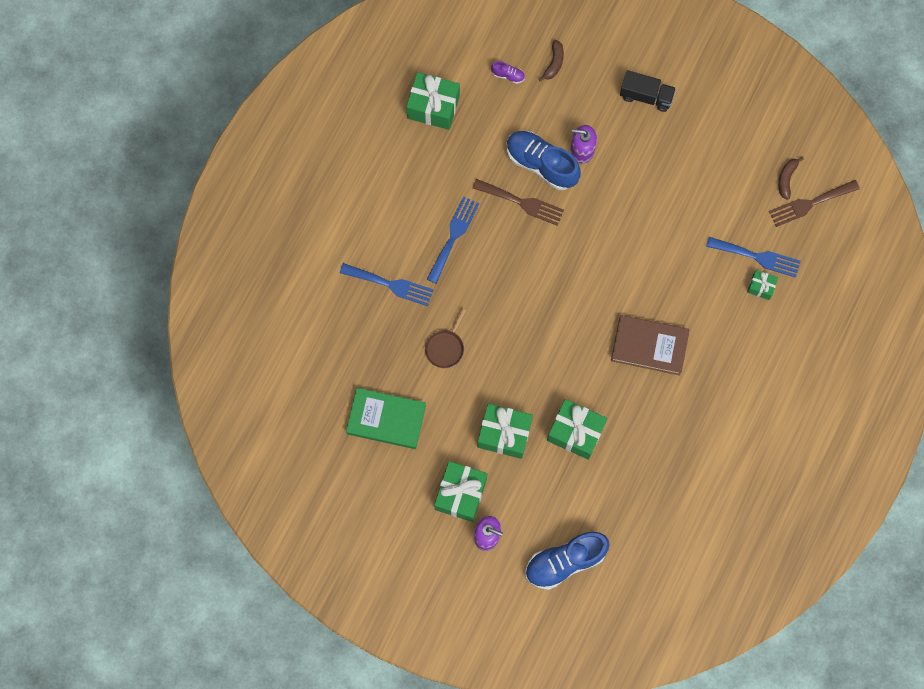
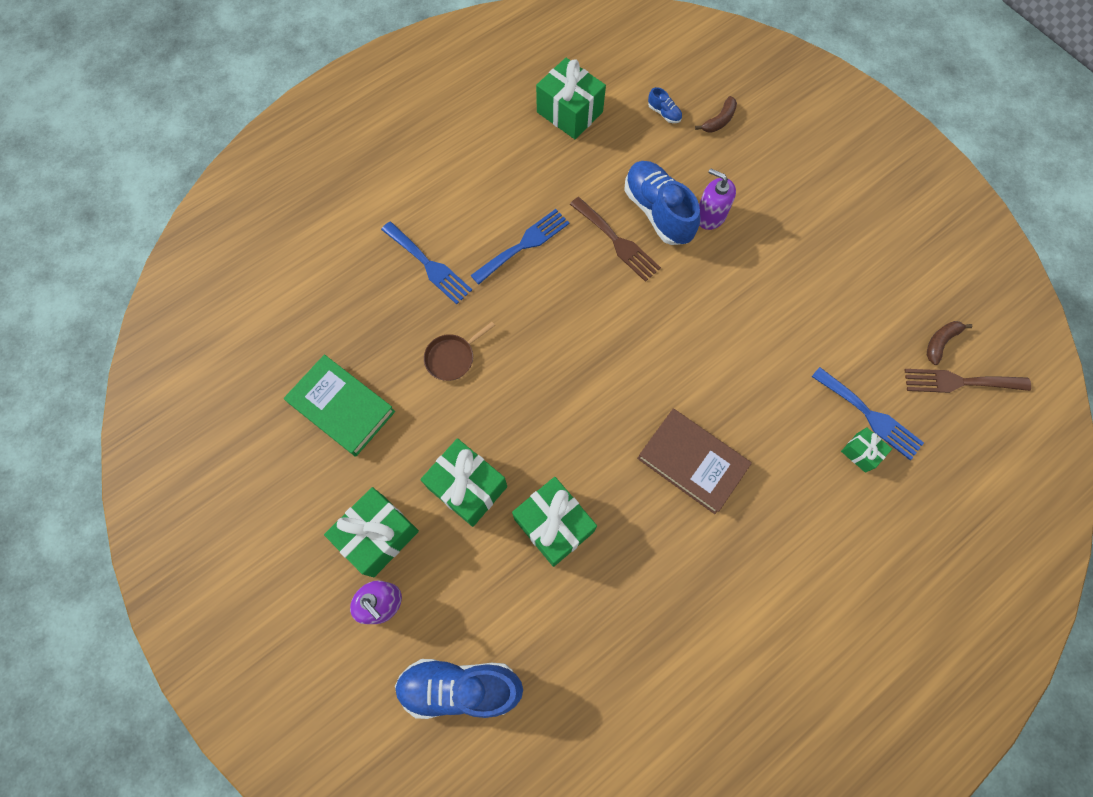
camera: 25 degrees right, 5 degrees down
(508, 75) = (664, 113): purple shoe -> blue shoe
(646, 96) = (807, 190): black truck -> none

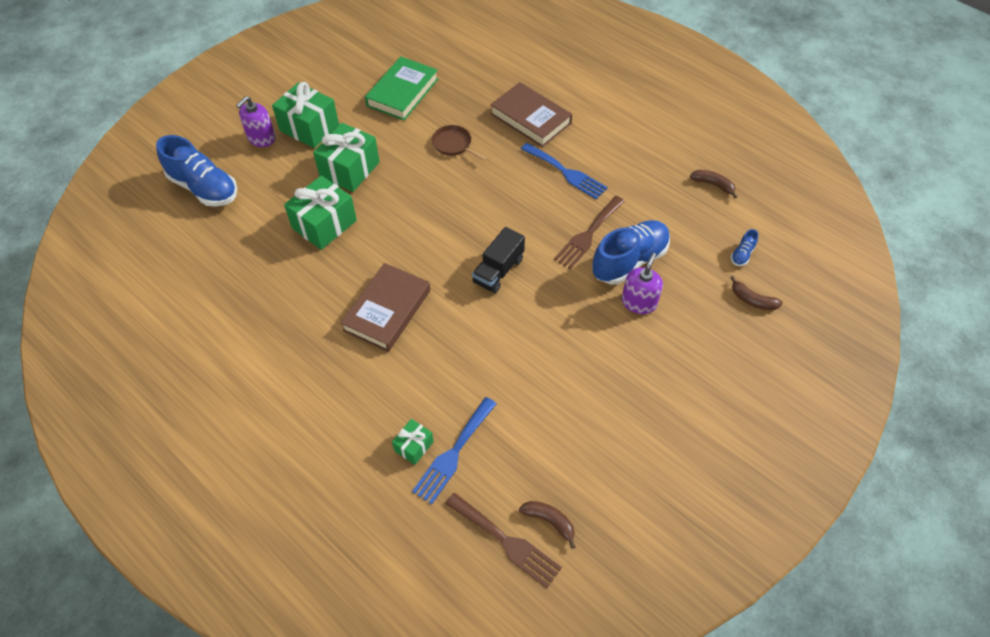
camera: 80 degrees right, 15 degrees down
(429, 265) = (530, 118): blue fork -> brown book
(460, 686) = (204, 188): blue shoe -> blue shoe turned 135 degrees clockwise
(569, 112) = (713, 185): green gift -> brown banana
(653, 338) = (498, 271): none -> black truck
(959, 382) = (506, 541): brown fork -> brown fork turned 135 degrees clockwise

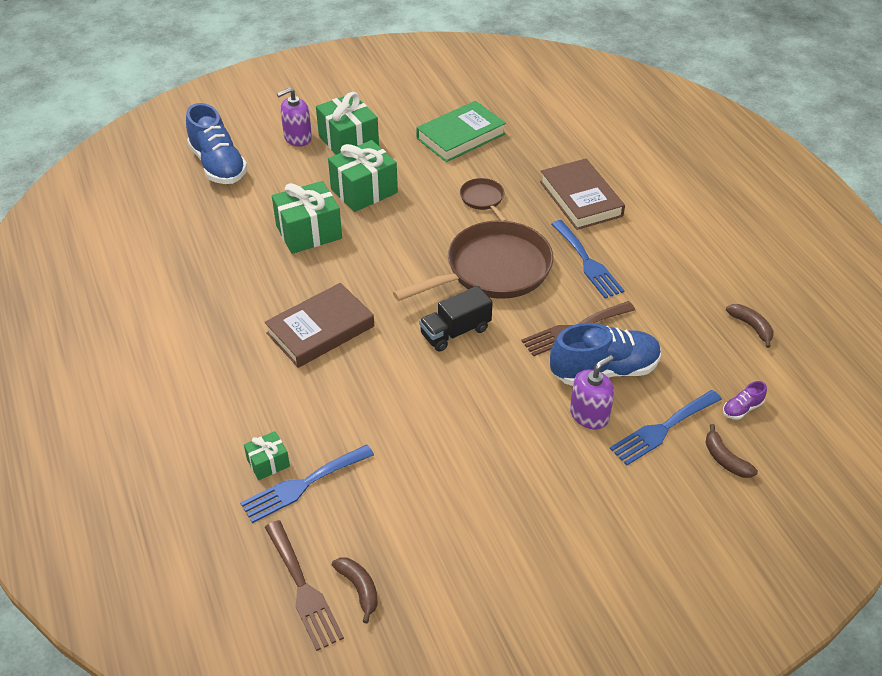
camera: 25 degrees right, 10 degrees down
(497, 205) = (493, 270): none -> brown pan
(697, 293) = (662, 429): none -> blue fork
(742, 254) = (742, 409): blue shoe -> purple shoe

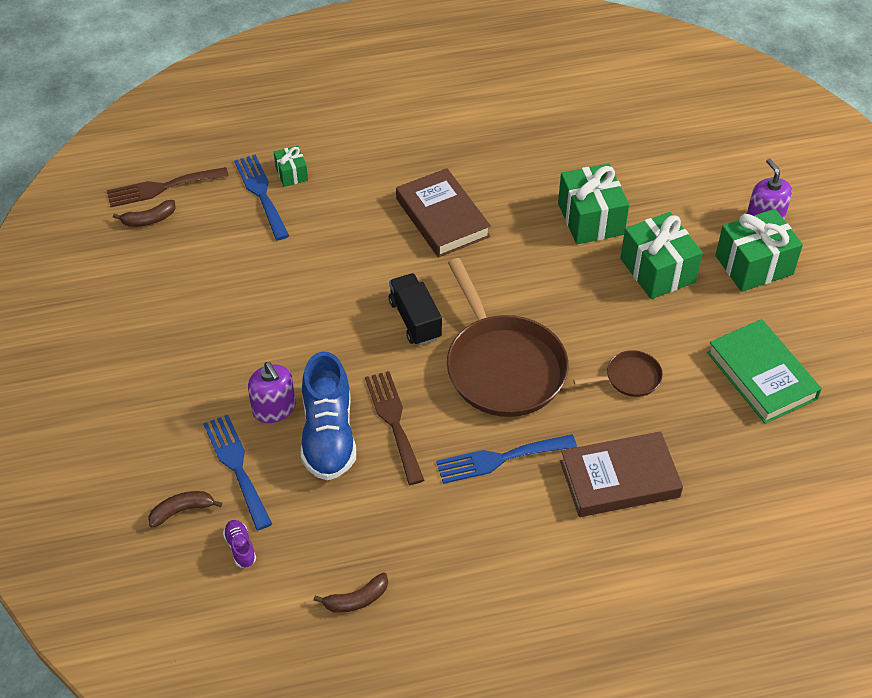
camera: 100 degrees right, 5 degrees up
(218, 165) = (715, 153): blue shoe -> none

